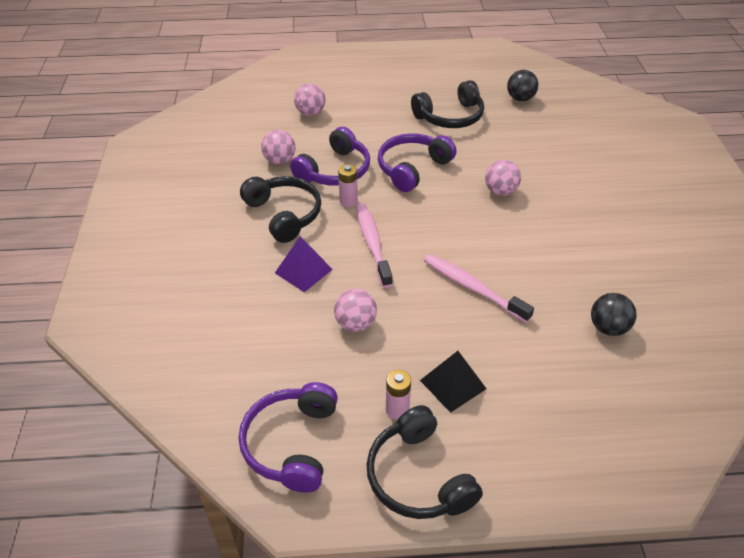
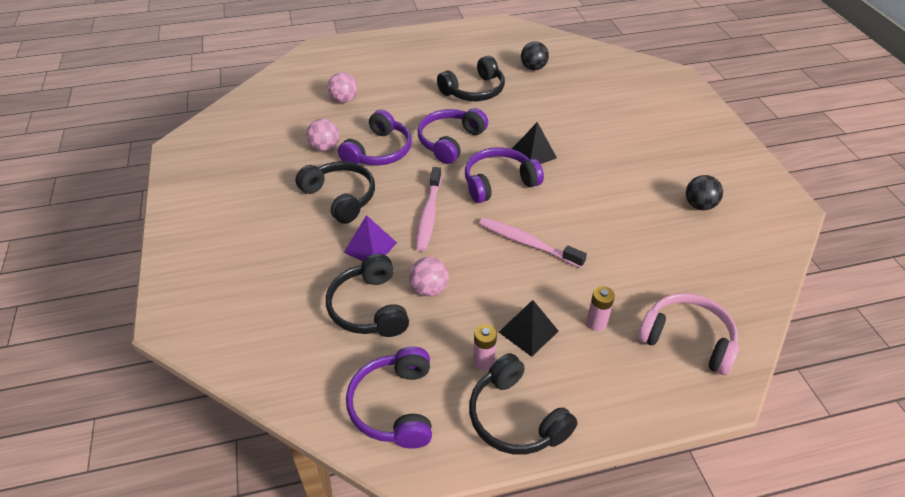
camera: 10 degrees left, 0 degrees up
(288, 335) = (369, 308): none -> black headphones
(348, 201) = (398, 178): pink battery -> pink battery (596, 322)
(372, 243) = (429, 214): pink toothbrush -> pink toothbrush turned 150 degrees counterclockwise
(455, 218) = (499, 182): none -> purple headphones
(500, 191) = (533, 153): pink ball -> black pyramid
(608, 328) = (652, 263): black ball -> black ball (699, 205)
(631, 419) = (687, 339): none -> pink headphones

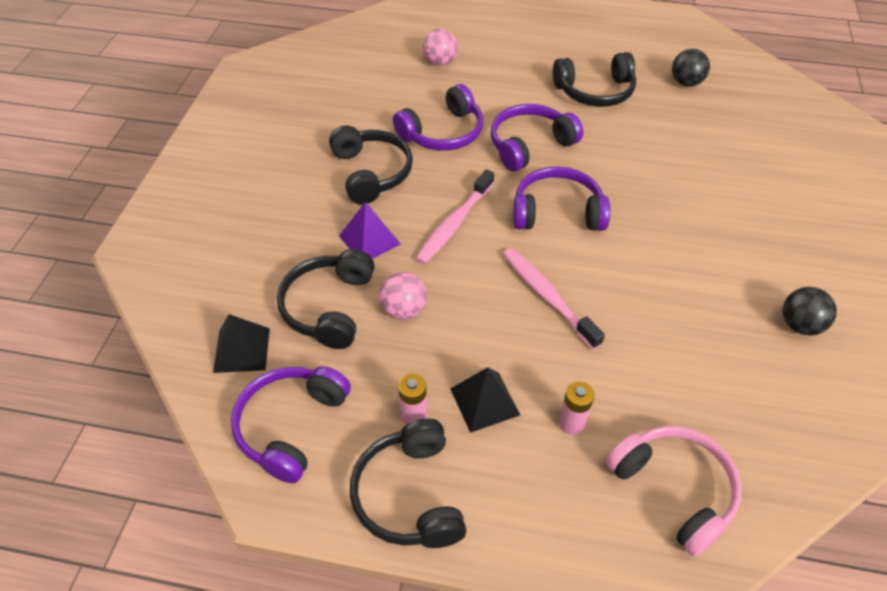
camera: 25 degrees right, 5 degrees up
(325, 147) = (388, 111): pink ball -> none
(533, 153) = (621, 190): black pyramid -> black pyramid (242, 350)

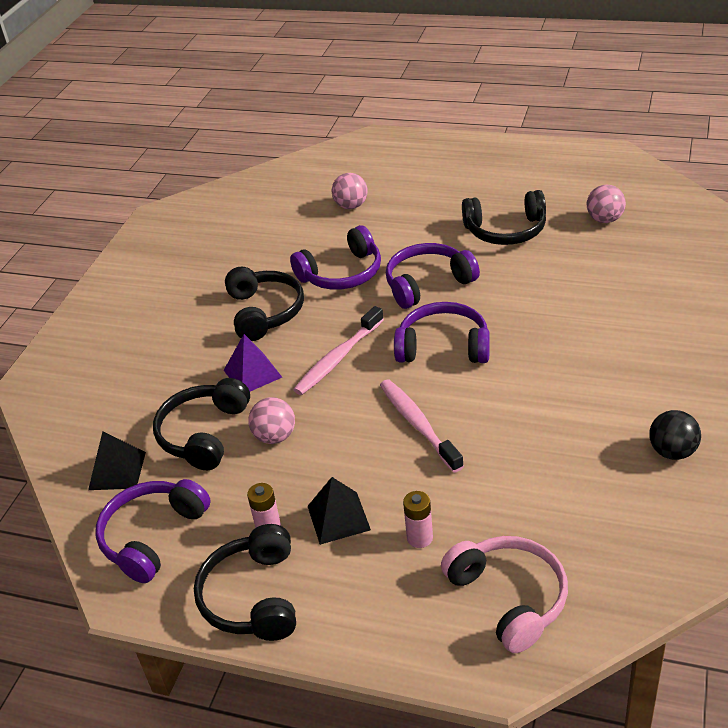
camera: 10 degrees right, 10 degrees down
(686, 83) = (604, 219): black ball -> pink ball

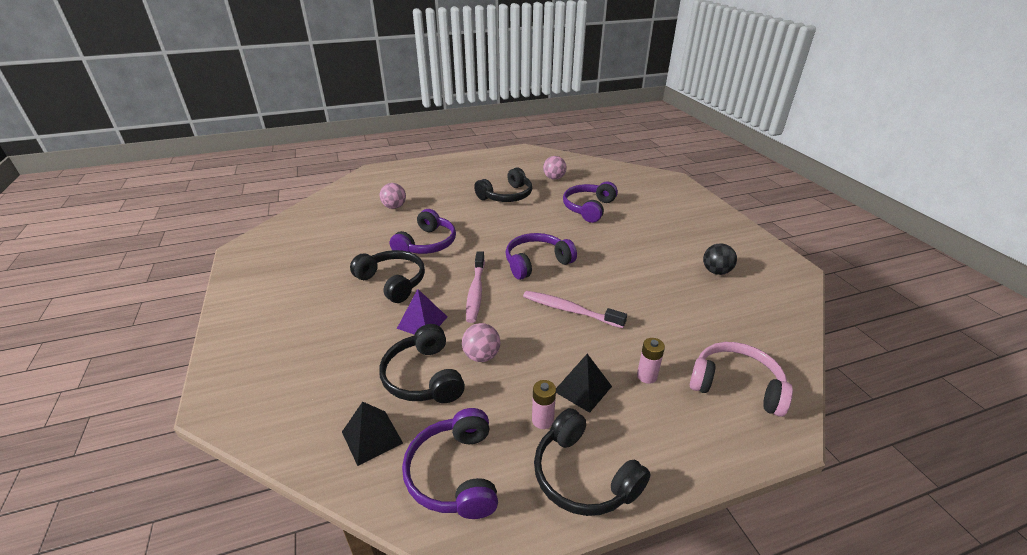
camera: 40 degrees left, 5 degrees down
(427, 284) = (490, 233): purple headphones -> purple headphones (588, 208)

